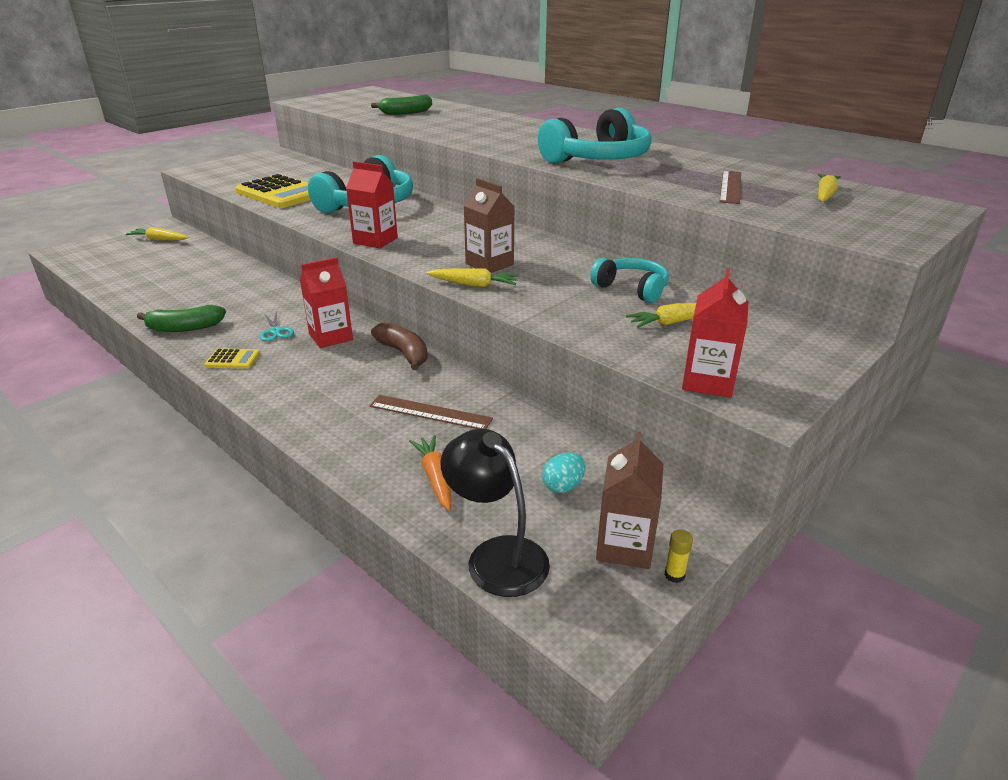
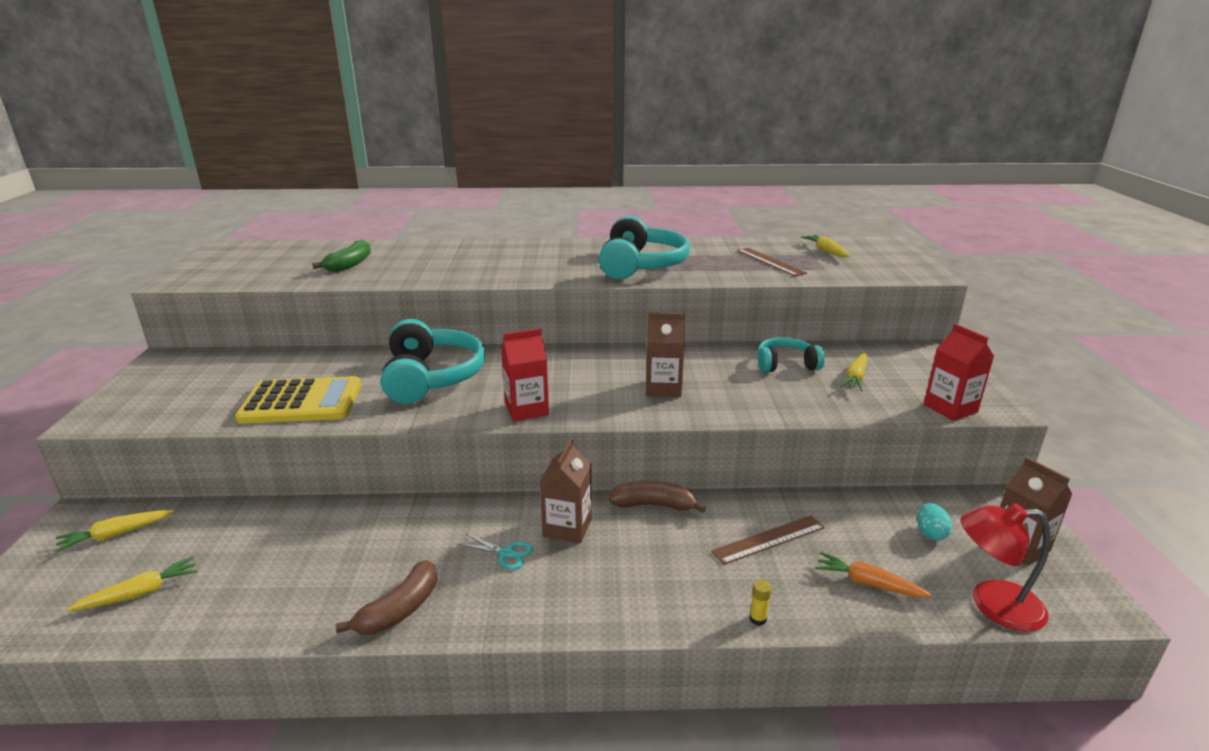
camera: 45 degrees left, 5 degrees down
(184, 328) = (400, 610): green banana -> brown banana
(232, 359) = (525, 605): yellow calculator -> none
(331, 337) = (567, 527): red carton -> brown carton
(474, 285) = (693, 411): yellow carrot -> yellow carrot (140, 593)
(497, 555) = (992, 604): black lamp -> red lamp
(674, 575) = (1062, 545): yellow glue stick -> yellow glue stick (758, 619)

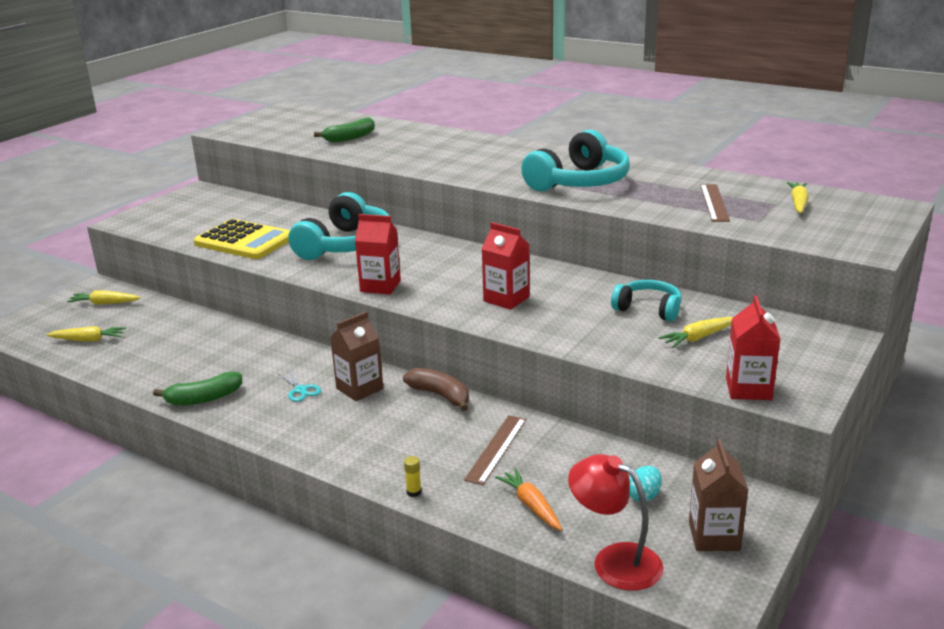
camera: 35 degrees right, 0 degrees up
(400, 610) = (203, 399): brown banana -> green banana
(663, 388) = (506, 299): brown carton -> red carton
(768, 539) = (496, 449): brown ruler -> brown ruler turned 75 degrees counterclockwise

